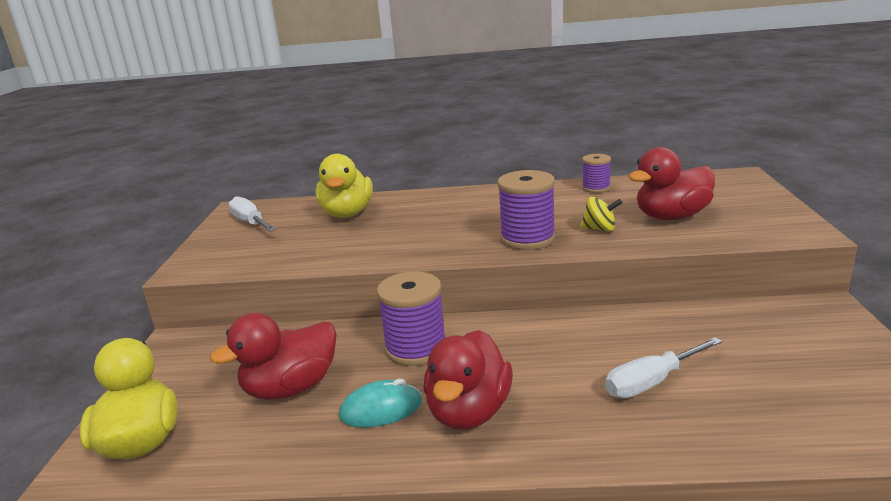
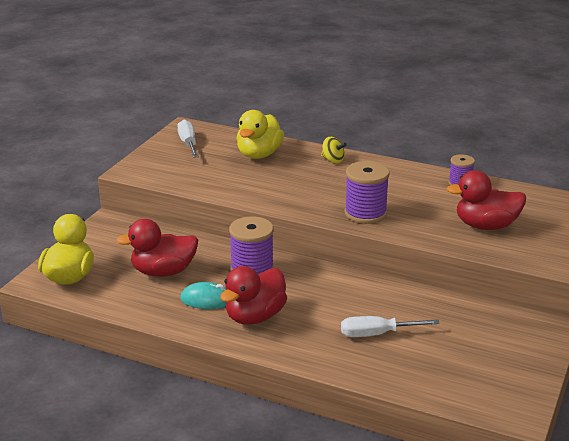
camera: 20 degrees right, 5 degrees up
(600, 229) = (423, 221): yellow spinning top -> yellow spinning top (333, 160)

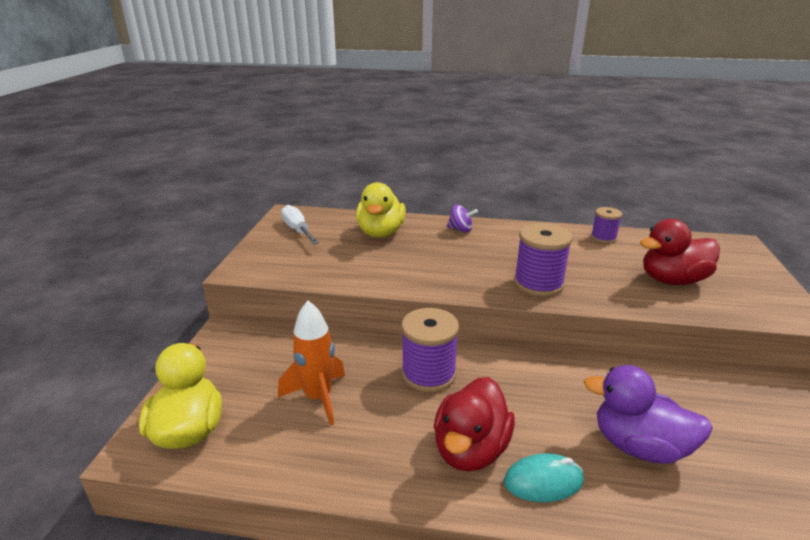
camera: 15 degrees left, 0 degrees up
(163, 272) = (318, 397): red duck -> orange rocket
(207, 300) = (394, 433): turquoise mouse -> turquoise mouse (543, 481)
(333, 160) = (460, 229): yellow spinning top -> purple spinning top
(377, 334) = (639, 446): white screwdriver -> purple duck

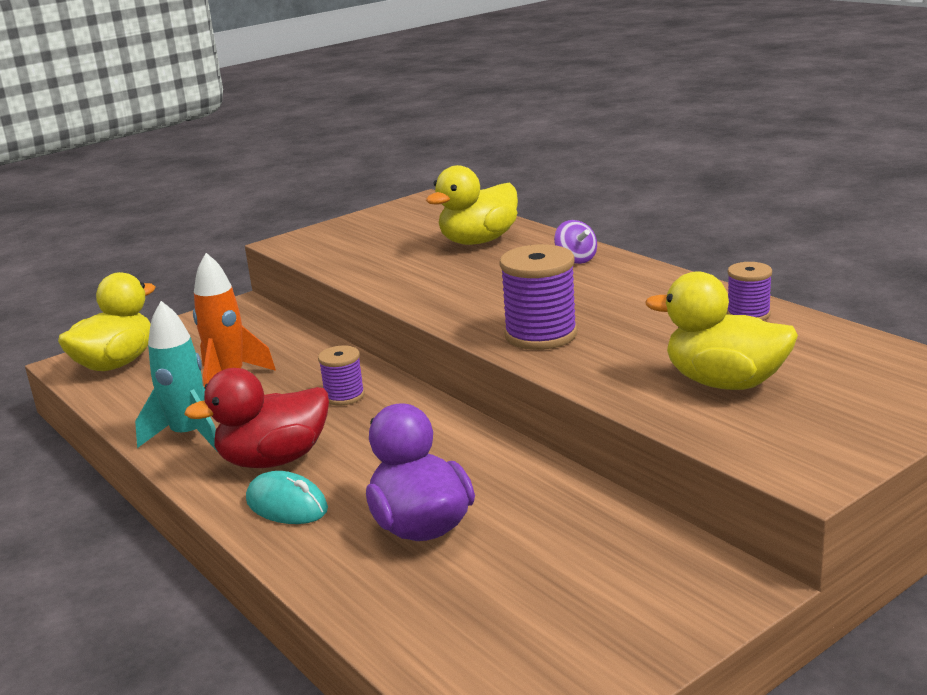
camera: 45 degrees right, 5 degrees down
(298, 230) = (401, 219): white screwdriver -> none
(372, 465) = (189, 436): none -> turquoise rocket
(428, 374) = (344, 396): purple spool -> purple spool, size x0.59
(672, 280) = (725, 383): red duck -> yellow duck

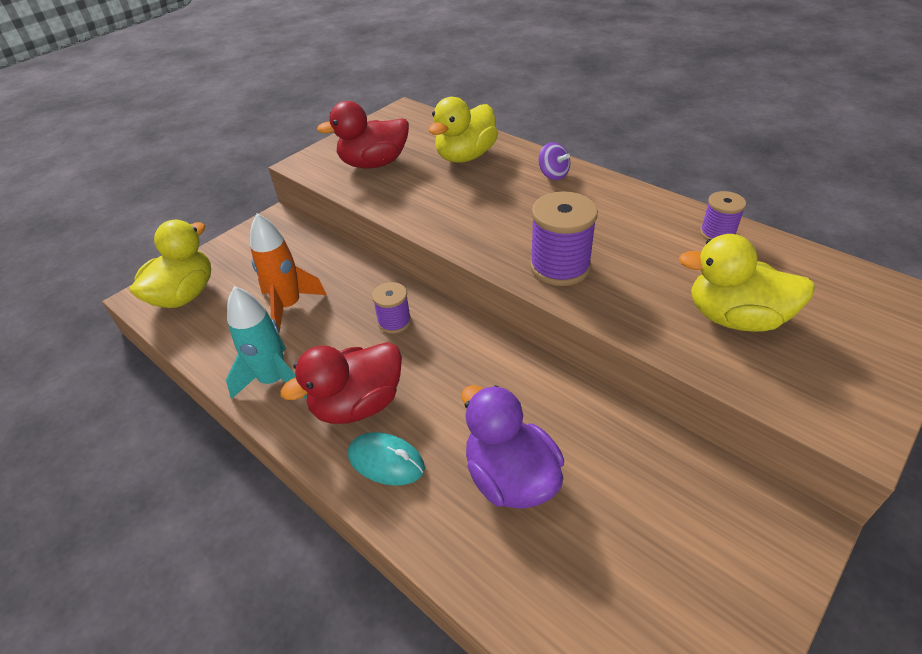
camera: 10 degrees left, 20 degrees up
(367, 245) = (374, 163): none -> red duck

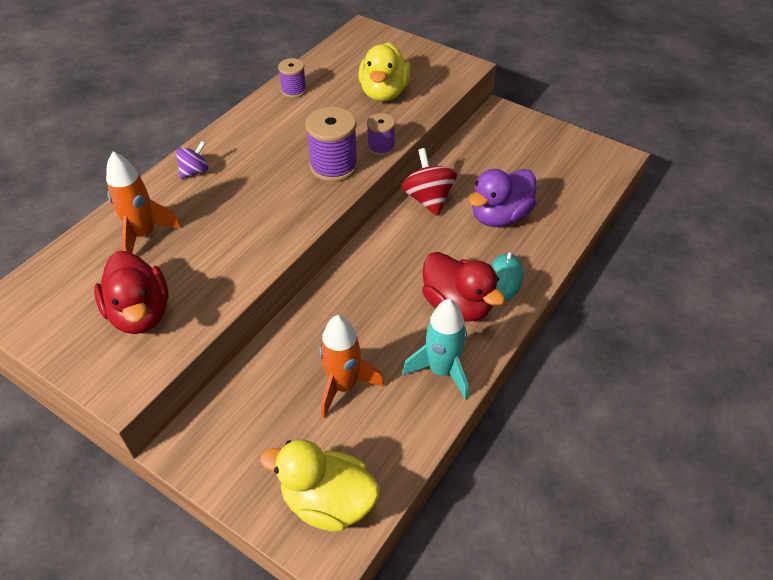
camera: 100 degrees left, 5 degrees up
(394, 322) = (361, 297): purple spool -> purple spool (381, 147)
(465, 156) = (143, 235): yellow duck -> orange rocket
(551, 394) = (428, 199): none -> red spinning top

